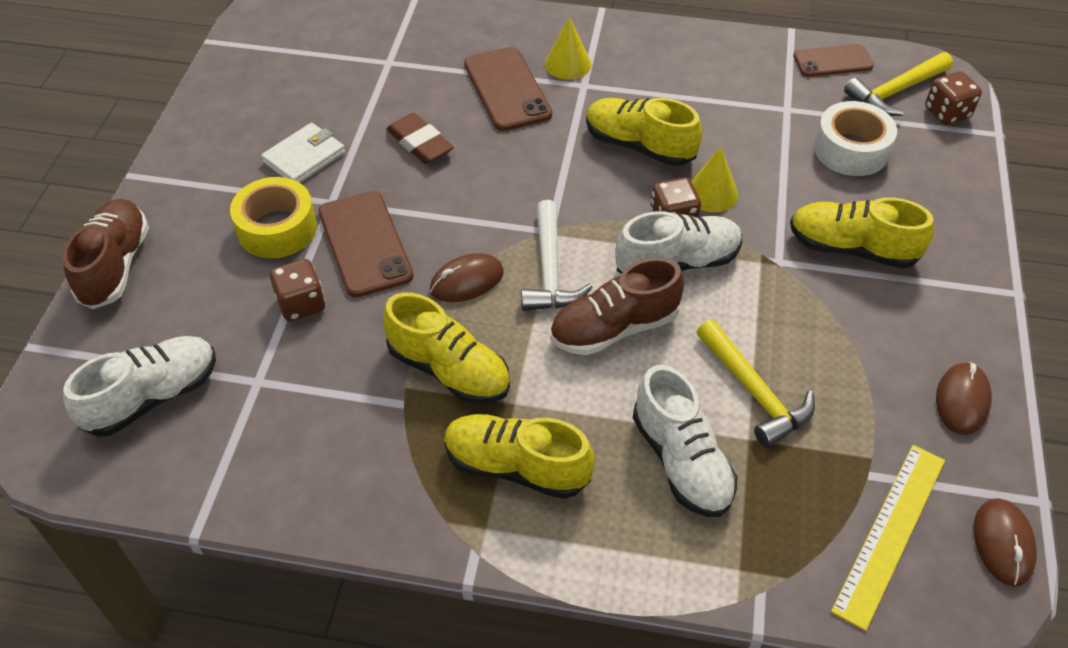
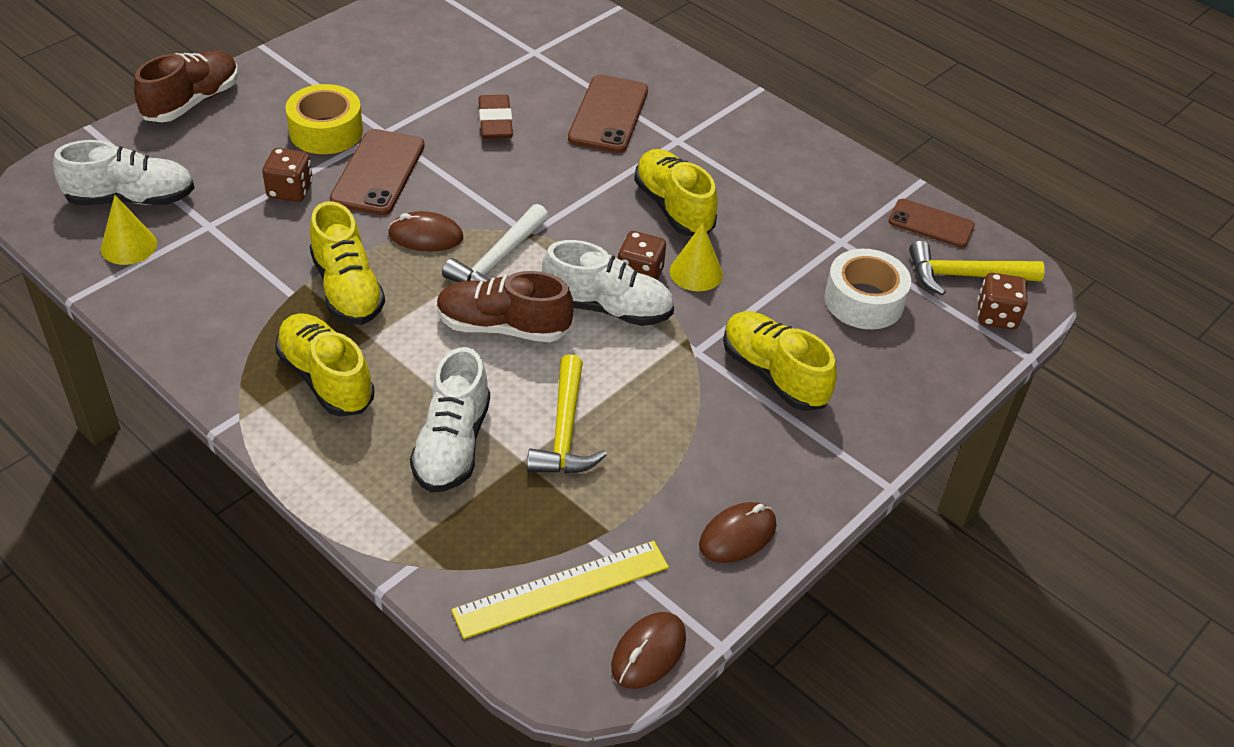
camera: 30 degrees right, 5 degrees down
(304, 157) = (397, 91): white wallet -> none
(568, 64) = (681, 118): yellow cone -> yellow cone (129, 246)

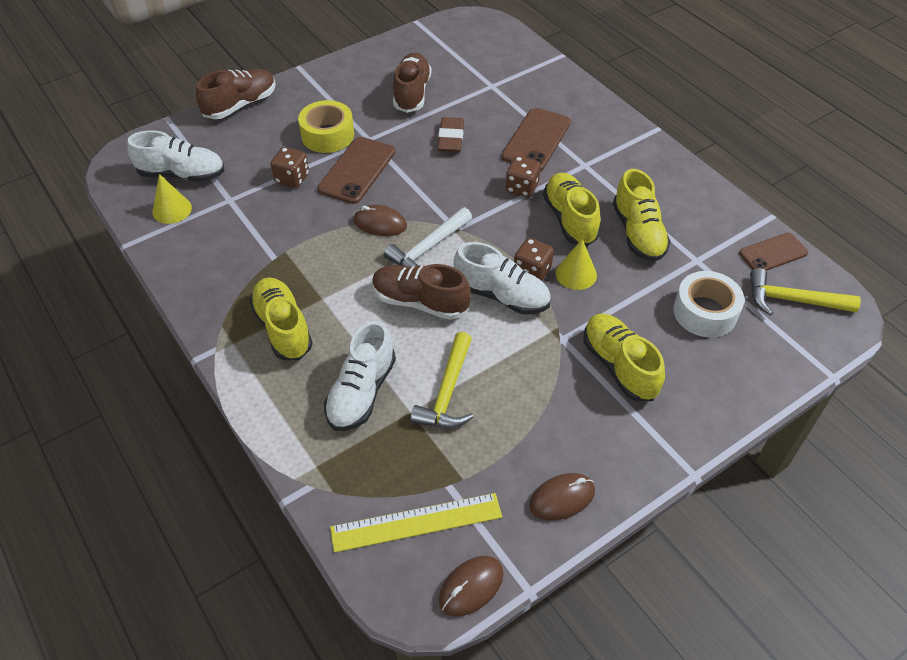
camera: 15 degrees right, 5 degrees up
(347, 289) = (314, 259): yellow shoe -> yellow shoe (638, 233)
(429, 69) = (412, 93): none -> brown shoe
(931, 224) = (773, 253): brown phone -> brown phone turned 60 degrees counterclockwise
(996, 316) = (812, 338): brown dice -> brown dice (522, 188)

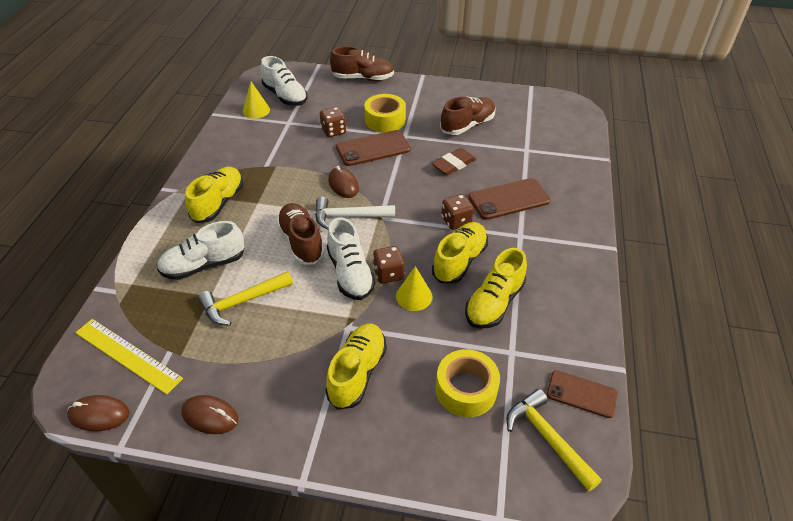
camera: 45 degrees right, 5 degrees down
(705, 312) = (466, 389): white tape -> yellow tape

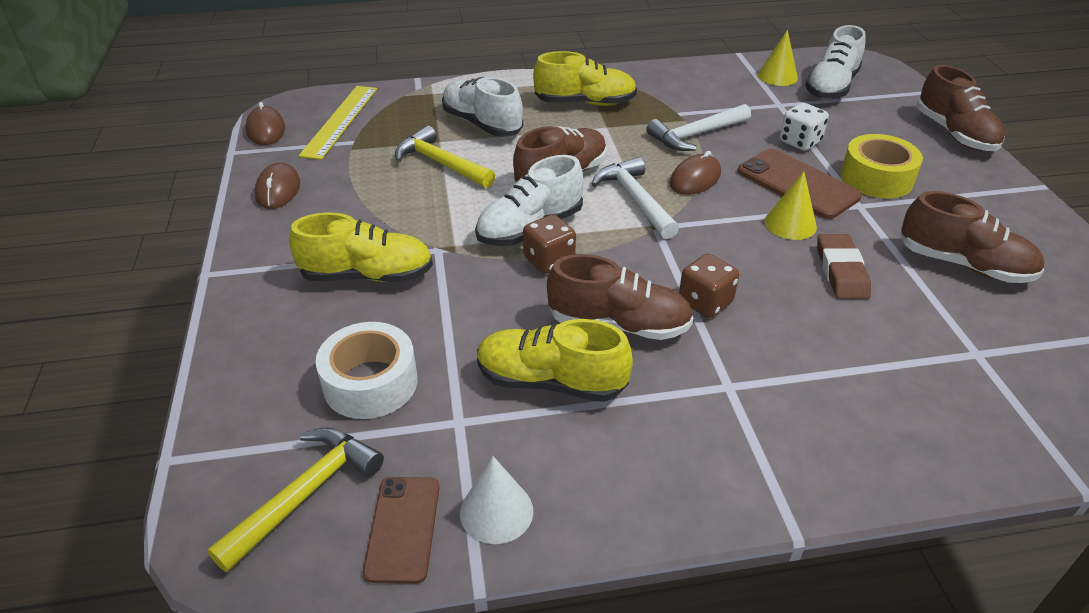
camera: 70 degrees right, 5 degrees down
(297, 167) = (696, 135): none -> white hammer
(333, 131) = (800, 142): brown dice -> white dice
(414, 296) = (520, 293): yellow cone -> yellow cone (790, 224)
(454, 164) = (841, 271): brown eraser -> brown eraser turned 60 degrees clockwise
(459, 261) = (618, 324): yellow shoe -> brown shoe
(466, 389) = (370, 383): yellow tape -> white tape
(509, 199) = (811, 354): brown phone -> none
(578, 350) = (496, 511): none -> white cone

